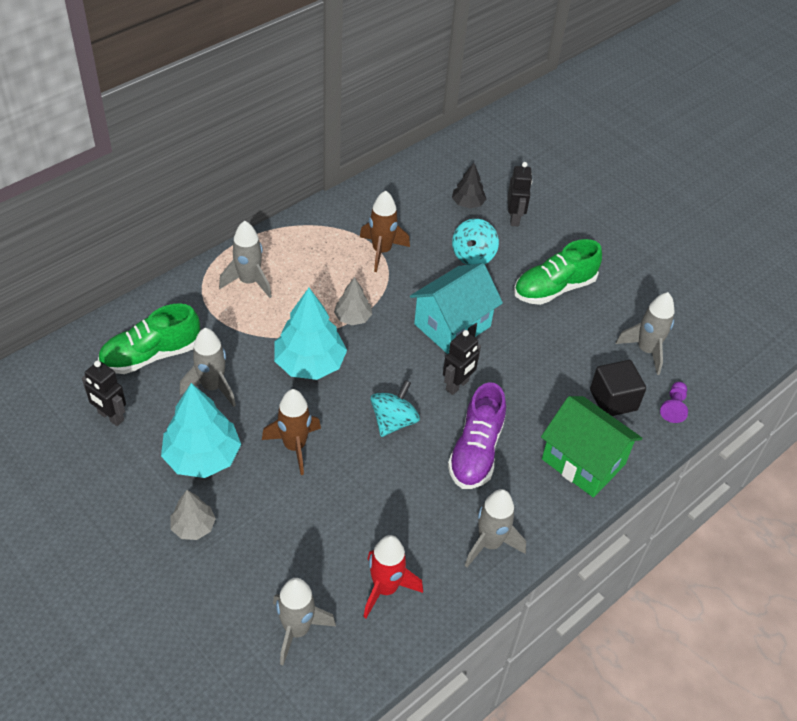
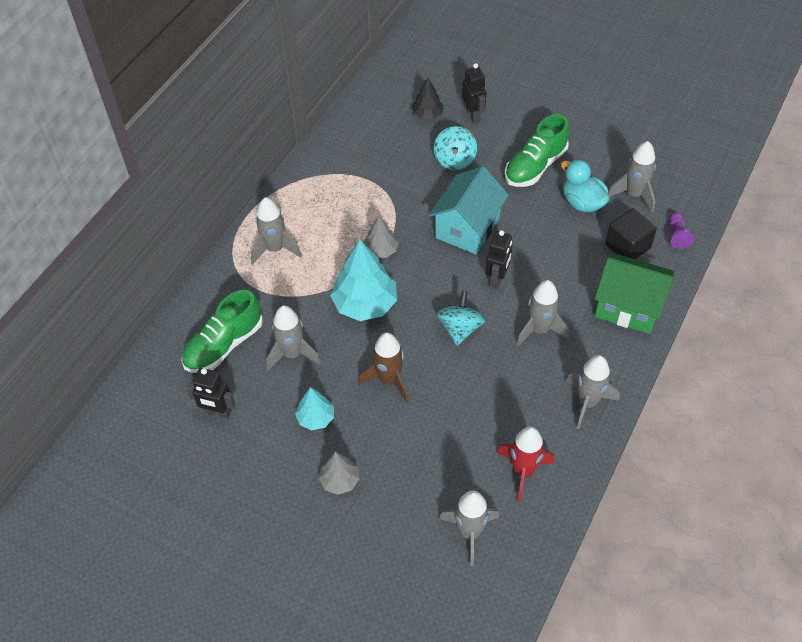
camera: 15 degrees left, 5 degrees up
(202, 457) = (315, 418): turquoise tree -> turquoise tree, size x0.55
(381, 251) = (375, 182): brown rocket -> none
(476, 451) = (539, 330): purple shoe -> grey rocket
(586, 340) = (582, 202): none -> turquoise duck

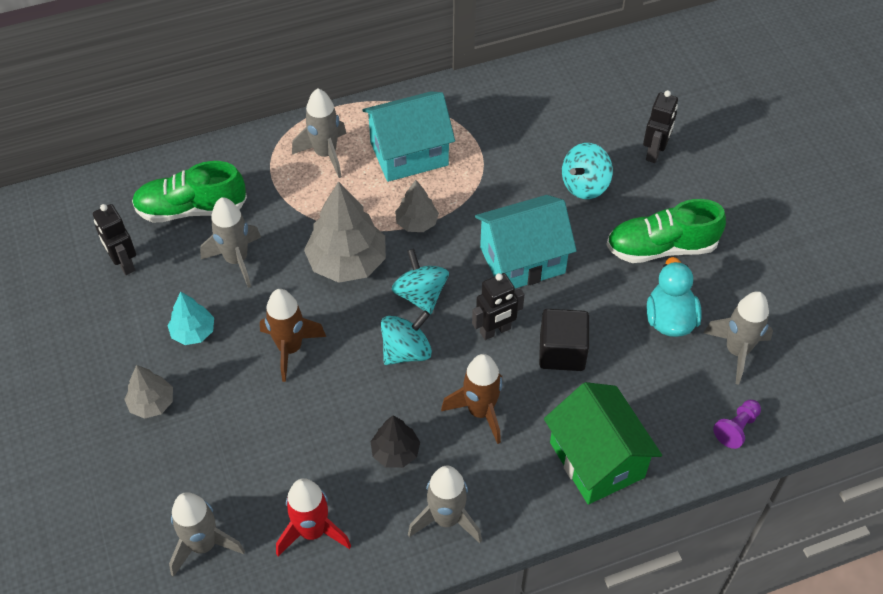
camera: 40 degrees right, 0 degrees up
(329, 212) = (409, 154): none -> turquoise house
(365, 303) = (347, 262): turquoise tree -> grey tree
(427, 114) = (608, 122): black tree -> black tree (395, 452)
(431, 290) = (420, 295): none -> turquoise spinning top
(539, 330) = (480, 411): grey rocket -> brown rocket
(627, 246) = (667, 399): black cube -> black cube (562, 352)

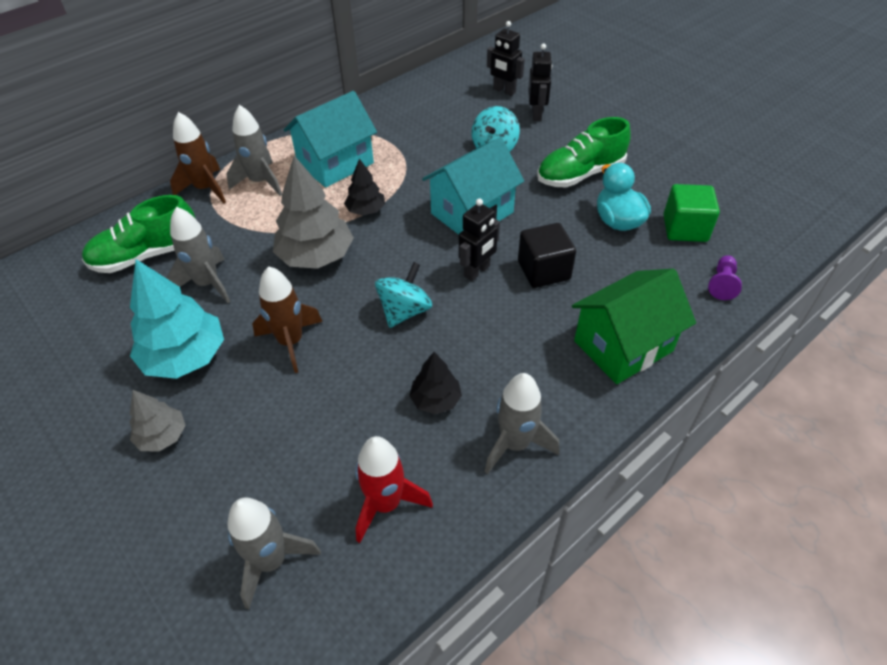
camera: 20 degrees left, 5 degrees down
(124, 263) = (90, 318): black robot -> black robot (504, 91)
(193, 332) = (185, 357): turquoise tree -> turquoise tree, size x1.82
(416, 222) = (366, 210): grey tree -> black tree
(420, 295) = (396, 263): turquoise spinning top -> none
(480, 411) = (498, 339): brown rocket -> brown rocket (205, 189)
(596, 460) = (623, 346): green house -> green house turned 75 degrees counterclockwise
(736, 351) = (685, 228): grey rocket -> green cube

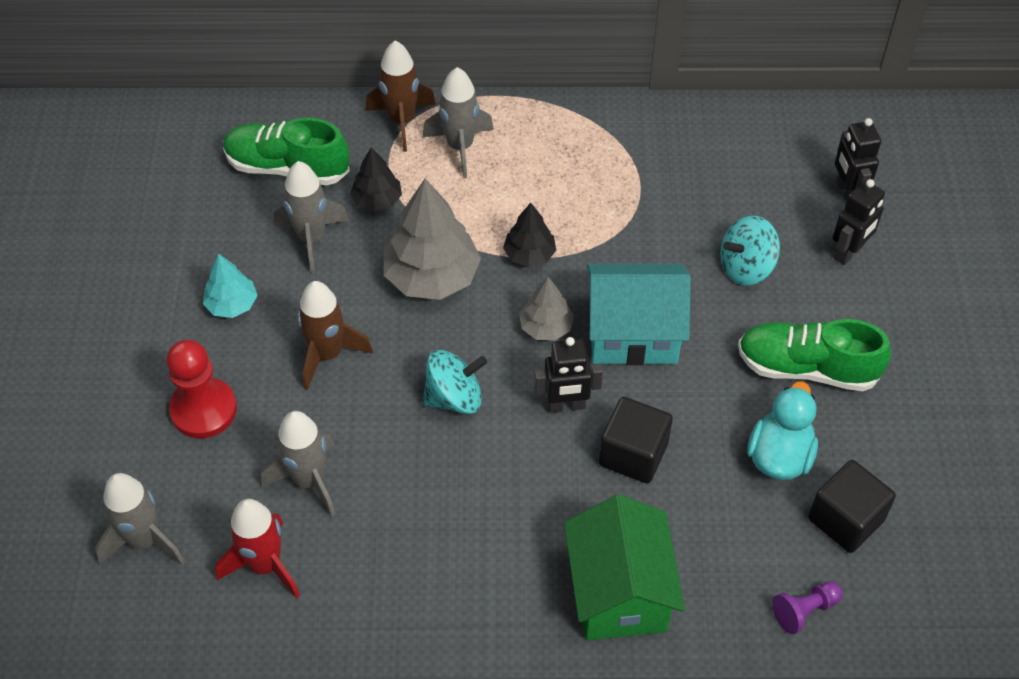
camera: 40 degrees right, 5 degrees up
(162, 436) = (156, 369): grey tree -> grey tree (546, 327)
(185, 357) = (232, 304): turquoise tree -> turquoise tree, size x0.55
(230, 436) = (203, 410): none -> red pawn
(335, 163) = (555, 173): turquoise house -> none
(435, 400) = (393, 507): black tree -> black tree (377, 200)
(515, 444) = (417, 602): grey rocket -> grey rocket (309, 480)
(623, 346) = (619, 592): green house -> green house turned 75 degrees clockwise
(685, 228) = (845, 519): green cube -> black cube

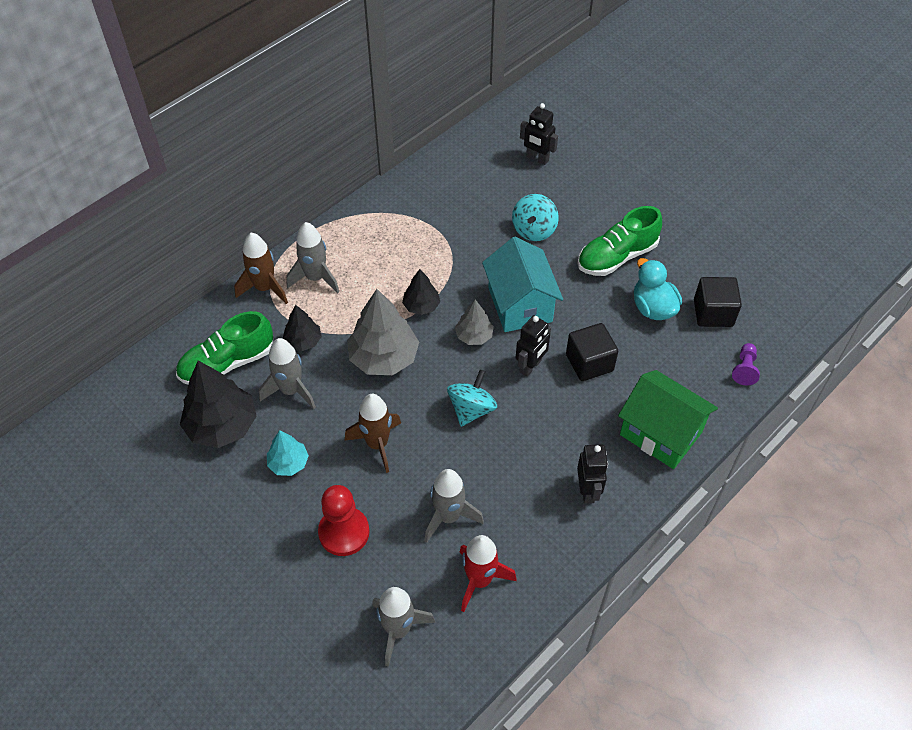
camera: 45 degrees left, 0 degrees up
(218, 222) = (222, 425): none -> black tree
(633, 334) = (520, 304): turquoise house -> turquoise house turned 60 degrees counterclockwise
(849, 252) = (571, 187): black robot -> black robot (588, 491)

